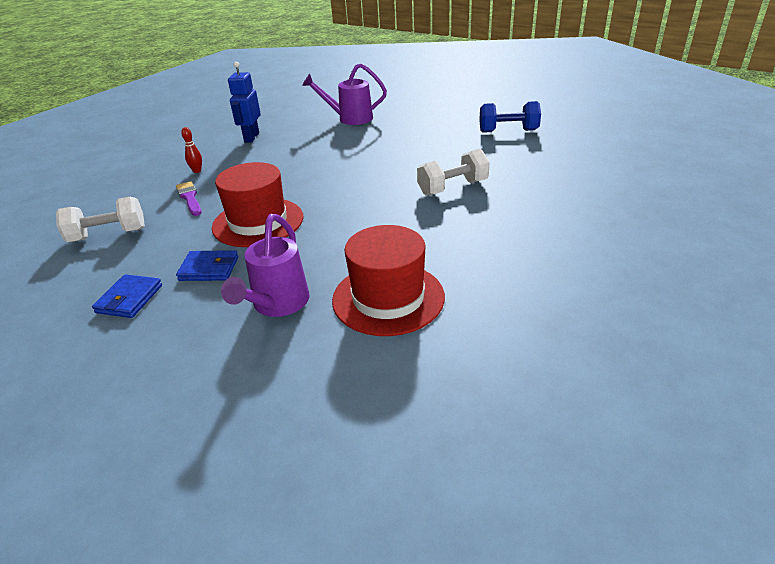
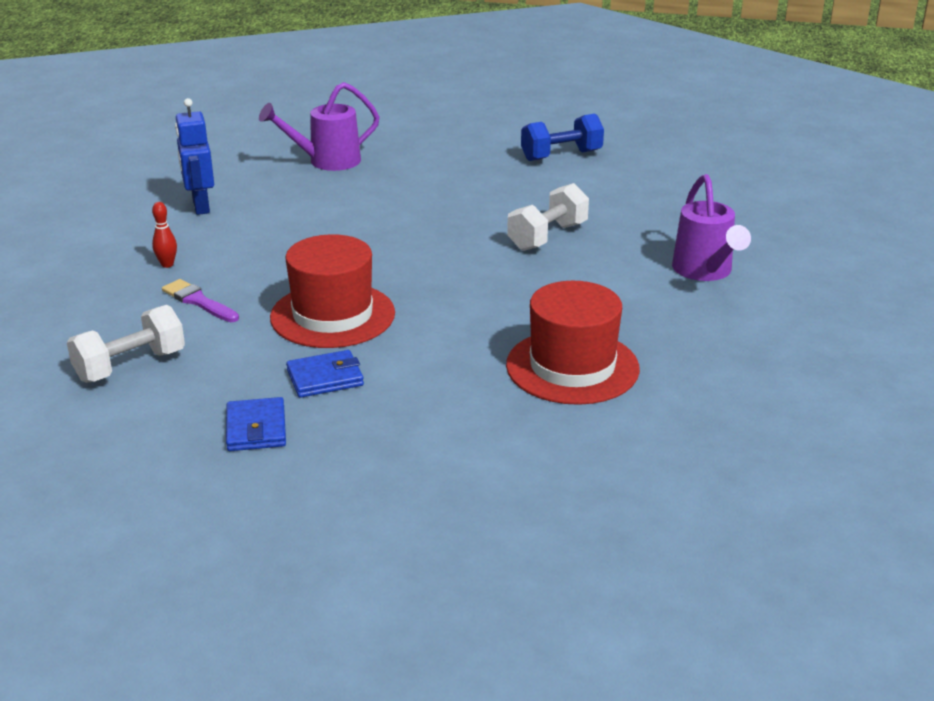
camera: 25 degrees left, 5 degrees down
(277, 304) = (451, 397): purple watering can -> purple watering can (705, 271)

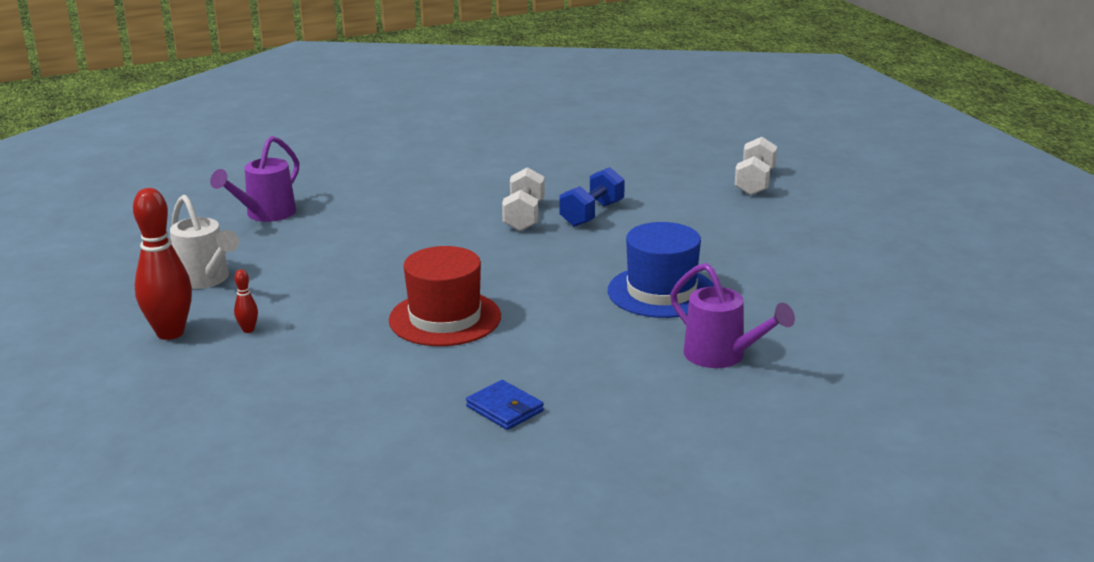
camera: 35 degrees left, 5 degrees down
(110, 245) = (170, 333): none -> red bowling pin
(130, 366) = (337, 408): white dumbbell -> white dumbbell (755, 182)
(198, 301) = (320, 346): purple brush -> none
(200, 206) = (206, 279): blue robot -> white watering can
(325, 378) = (504, 359): blue wallet -> none
(561, 156) = (452, 158): blue dumbbell -> blue dumbbell (592, 214)
(572, 367) = (661, 292): red hat -> blue hat
(705, 271) = (661, 206): purple watering can -> purple watering can (722, 356)

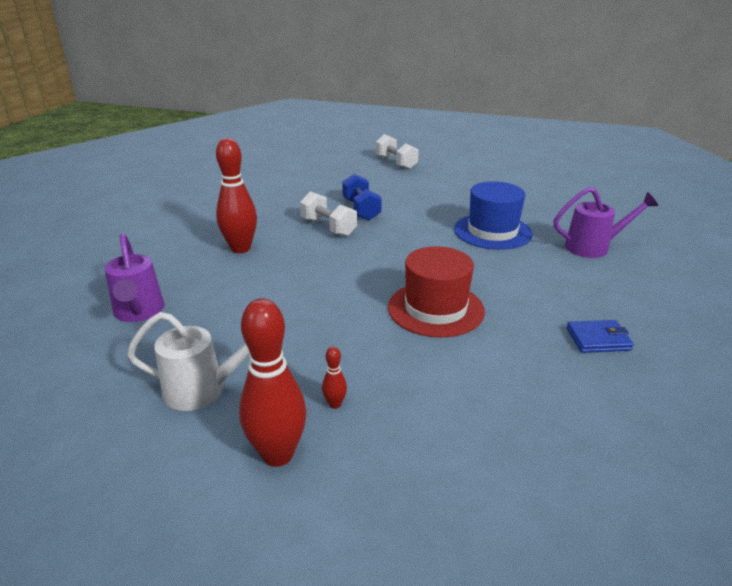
camera: 50 degrees left, 5 degrees up
(419, 201) = (240, 248): none -> red bowling pin

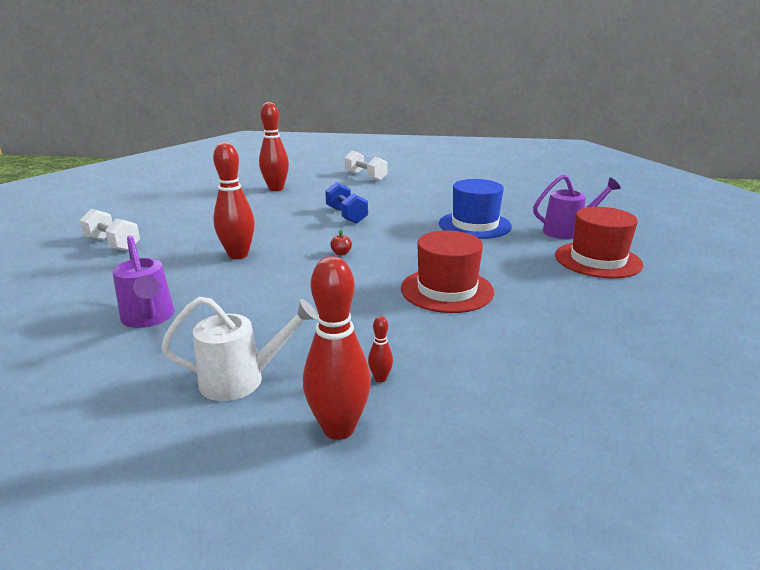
camera: 10 degrees left, 5 degrees down
(300, 172) = (276, 189): none -> red bowling pin
(328, 227) = (320, 232): white dumbbell -> white dumbbell (113, 244)
(342, 255) = (341, 253): none -> red apple
(598, 339) = (601, 301): blue wallet -> none
(613, 287) = (597, 260): none -> red hat

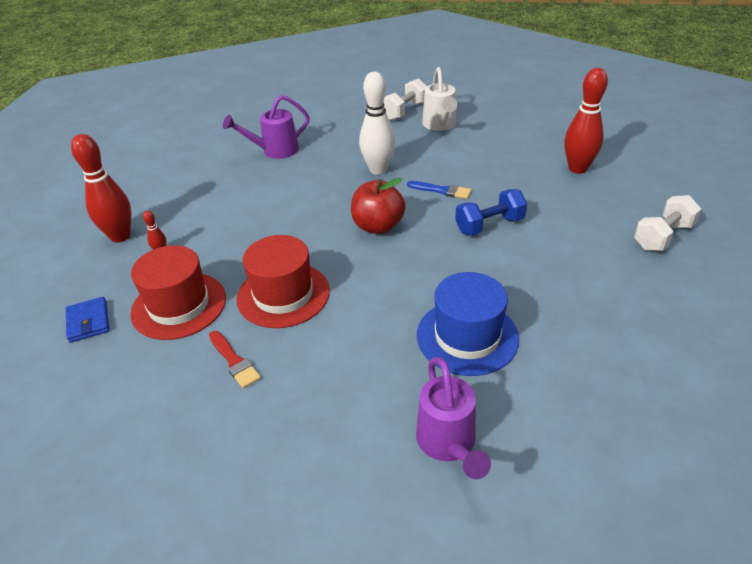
camera: 95 degrees right, 15 degrees up
(238, 255) = (378, 170): red bowling pin -> white bowling pin
(241, 380) = (186, 196): white watering can -> white watering can (440, 125)
(290, 229) = (442, 190): none -> blue brush
(341, 253) = (378, 226): red apple -> red apple, size x2.45
(529, 412) = (88, 322): none -> blue wallet
(541, 305) = (234, 361): none -> red brush
(597, 260) = (338, 450): red hat -> red hat (179, 305)

